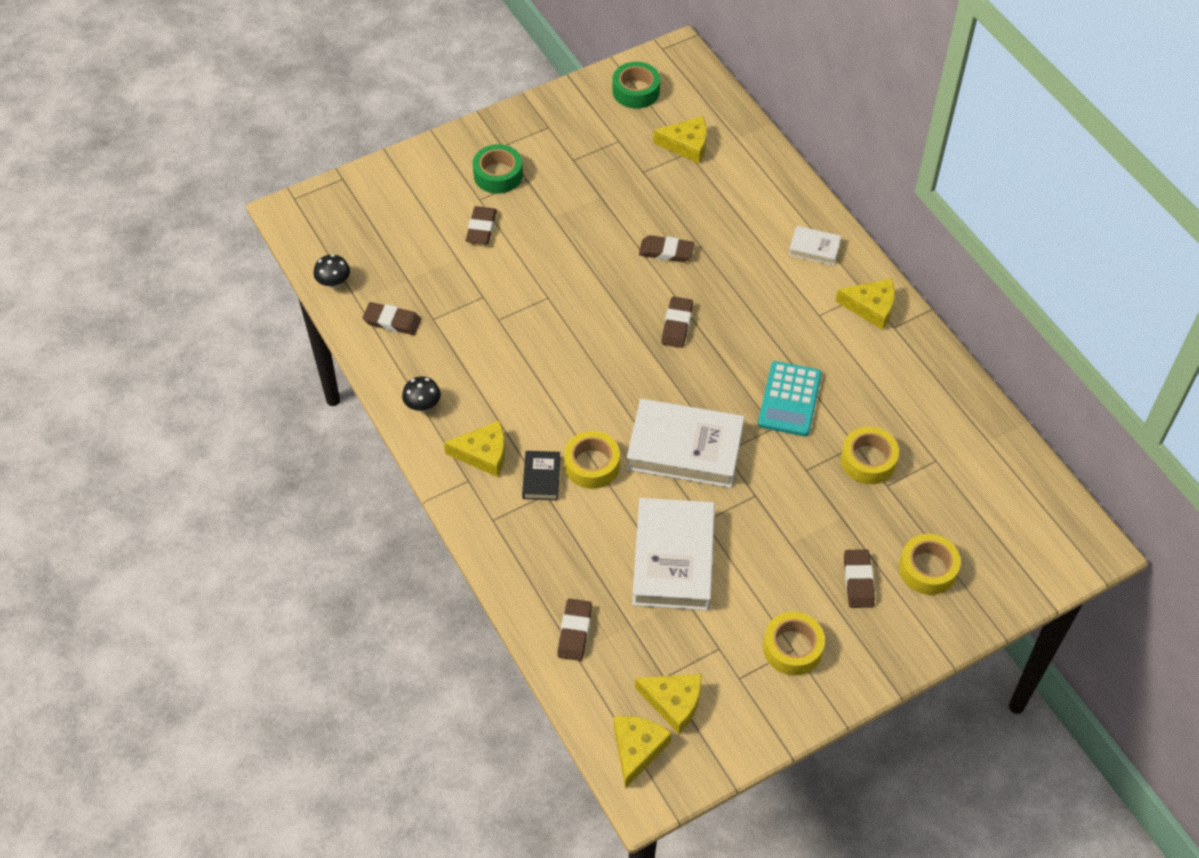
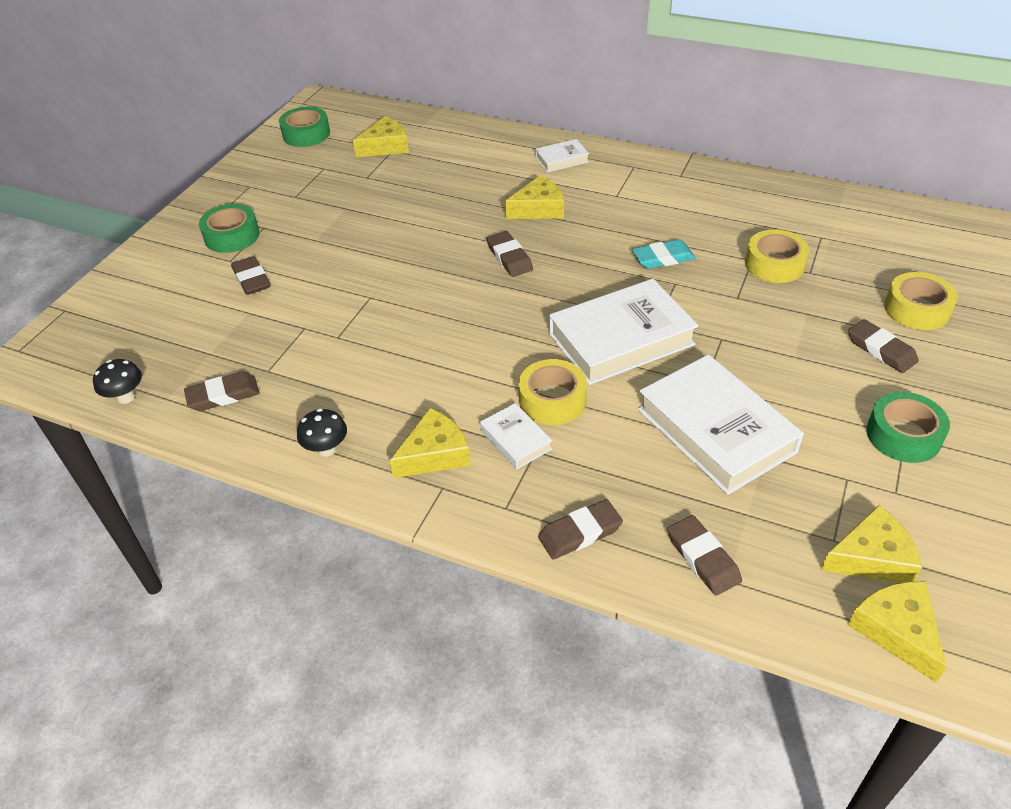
camera: 35 degrees left, 10 degrees down
(541, 478) = (516, 440): black book -> white book
(666, 251) = (444, 216): brown eraser -> brown eraser (580, 533)
(789, 399) = (663, 258): turquoise calculator -> turquoise eraser
(792, 648) = (903, 435): yellow tape -> green tape
(871, 307) = (649, 172): yellow cheese -> yellow cheese (539, 208)

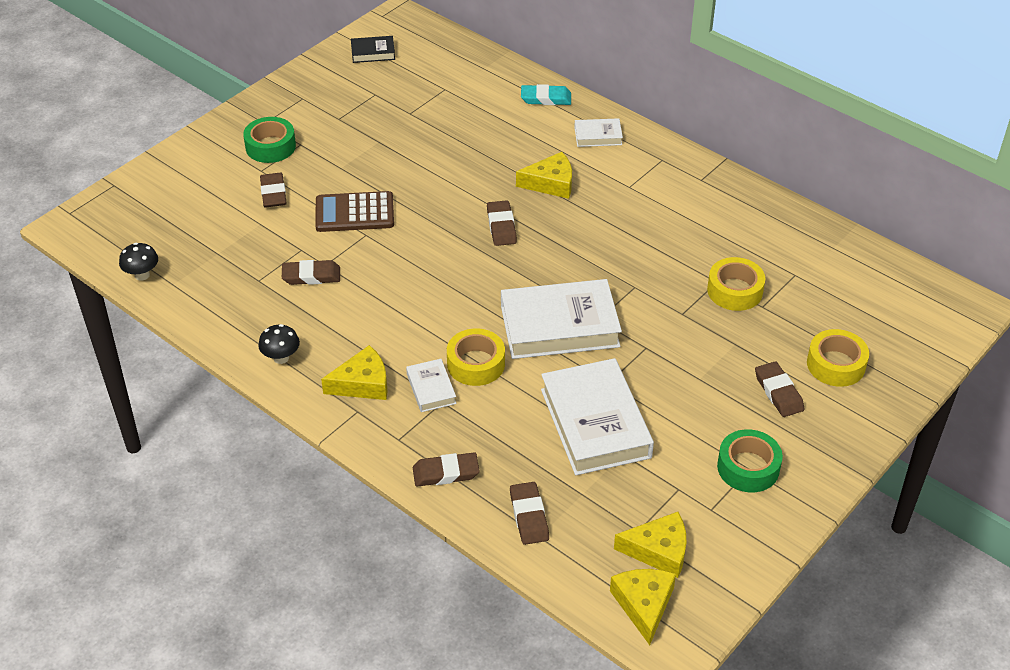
camera: 15 degrees right, 0 degrees up
(223, 395) = (217, 293): brown eraser -> brown eraser (311, 276)
(306, 134) = (373, 53): green tape -> black book
(348, 279) = (354, 213): none -> brown calculator
(386, 146) = (441, 83): yellow cheese -> none
(663, 258) = (637, 260): turquoise eraser -> turquoise eraser (546, 98)

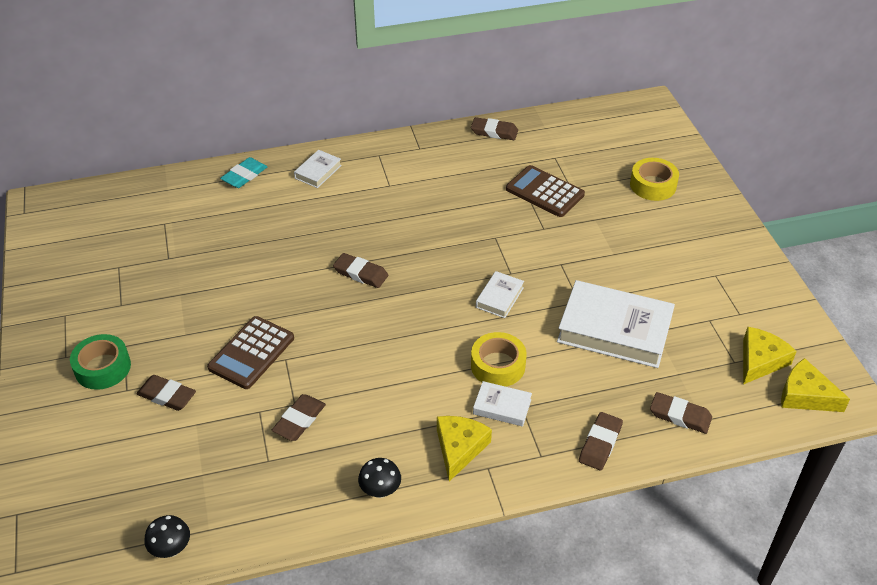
camera: 55 degrees left, 0 degrees up
(373, 53) = (64, 242): black book -> none
(551, 183) = (342, 222): yellow cheese -> none
(559, 326) = (499, 297): white book -> white book, size x0.47
(734, 291) = (544, 192): yellow tape -> brown calculator
(748, 467) = (714, 275): green tape -> none
(778, 392) = (657, 224): brown eraser -> brown eraser (494, 132)

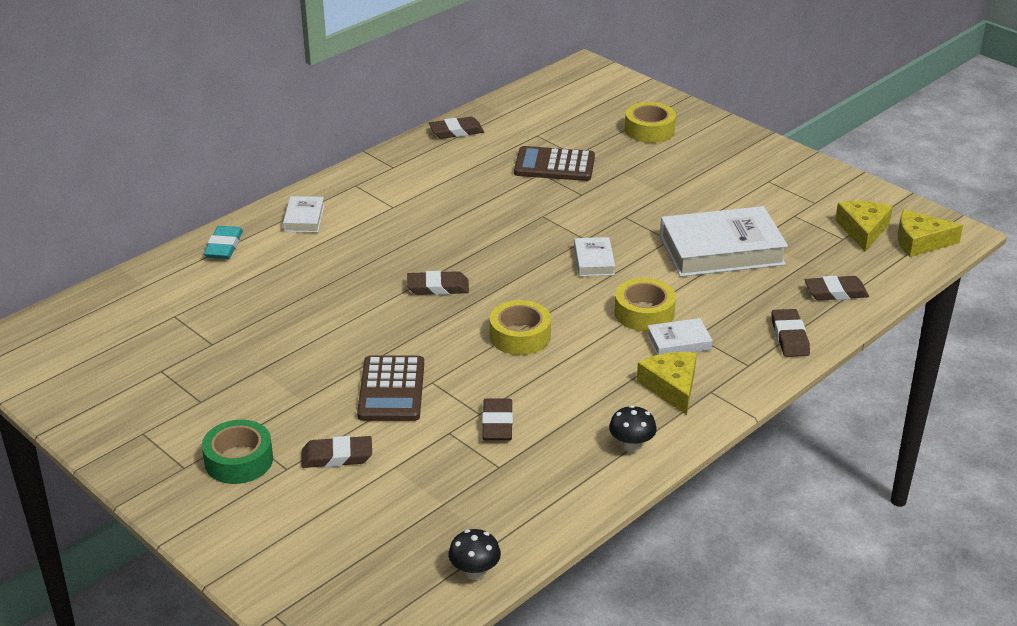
camera: 30 degrees left, 10 degrees down
(383, 345) = (520, 336): none -> yellow tape

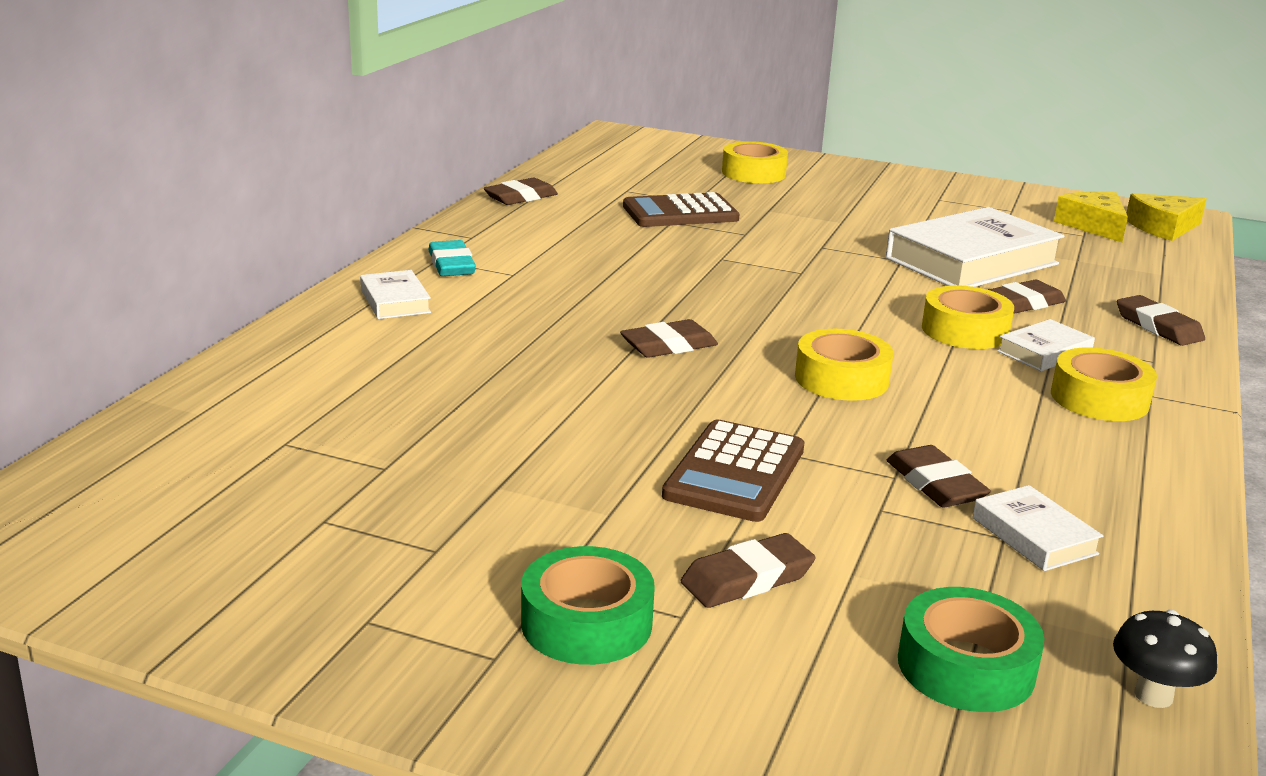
camera: 25 degrees left, 10 degrees down
(224, 246) = (296, 347): turquoise eraser -> turquoise eraser (451, 264)
(391, 389) = (735, 472): brown calculator -> brown calculator turned 45 degrees clockwise
(397, 532) = (965, 667): none -> green tape
(594, 261) = (838, 291): white book -> white book (1034, 536)
(631, 446) = (1142, 473): black mushroom -> none
(671, 387) = (1099, 399): yellow cheese -> yellow tape
(835, 292) = (1145, 280): brown eraser -> brown eraser (1023, 303)

